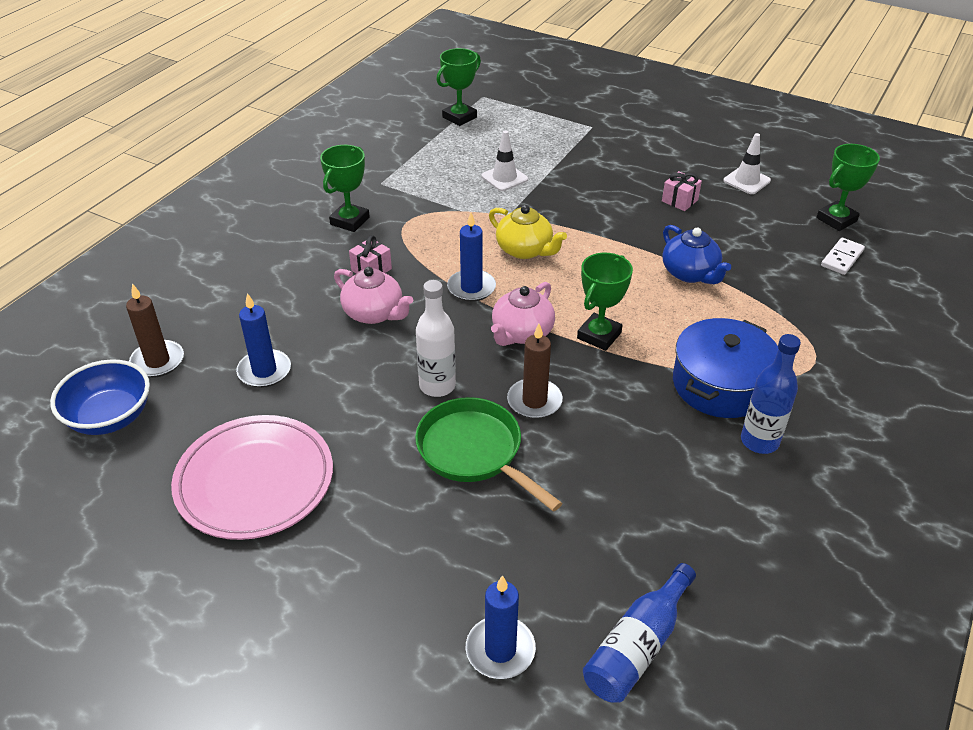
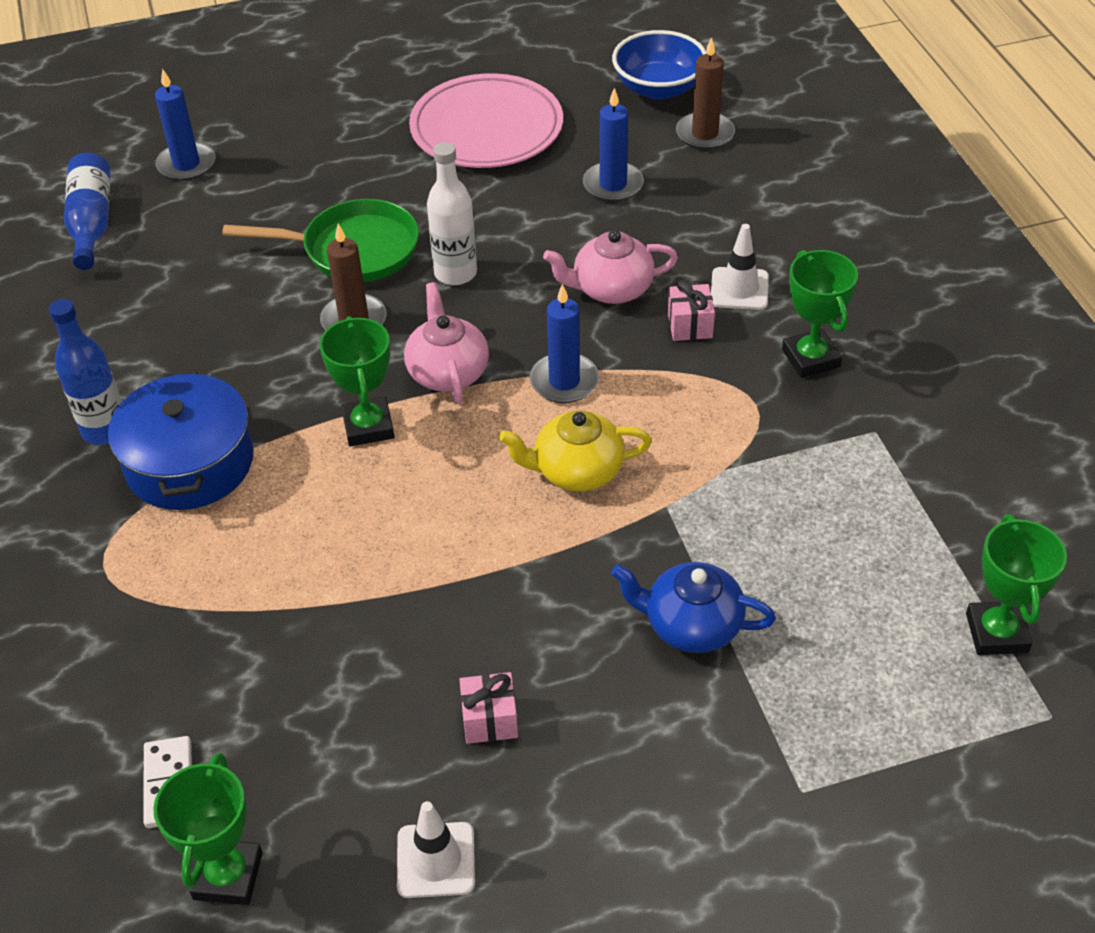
camera: 135 degrees right, 5 degrees up
(504, 178) = (759, 564): white traffic cone -> white traffic cone (739, 289)
(690, 273) = (350, 589): blue teapot -> blue teapot (691, 625)

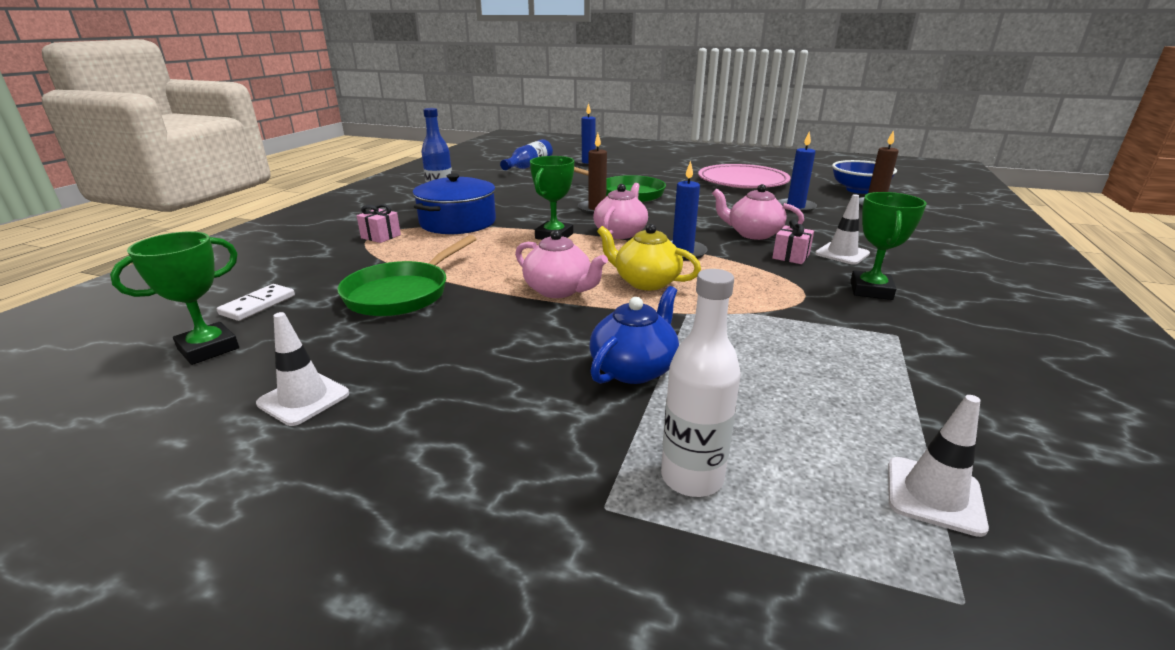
camera: 35 degrees right, 20 degrees down
(320, 657) = (402, 293): none -> green pan
(455, 273) = (669, 210): white bottle -> white bottle (692, 477)
(490, 719) = (441, 353): pink gift -> pink gift (381, 236)
(497, 543) = (559, 290): none -> pink teapot
(691, 625) = (634, 368): blue teapot -> blue teapot turned 75 degrees clockwise
(997, 633) = (934, 495): green trophy -> white traffic cone

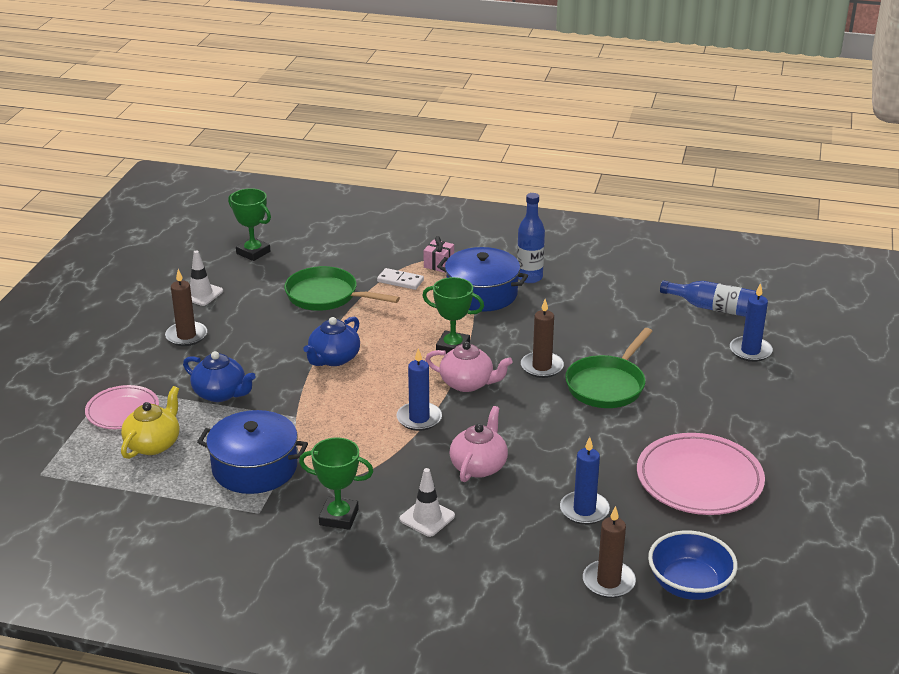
camera: 85 degrees right, 5 degrees up
(258, 305) = (308, 250): white domino -> white domino (400, 281)
(446, 409) = (186, 336): none -> brown candle
(559, 290) = (333, 359): pink teapot -> blue teapot
(645, 282) = (351, 398): yellow teapot -> yellow teapot (153, 444)
(692, 477) = (122, 411): white bottle -> pink plate
(790, 256) = (416, 482): pink gift -> none
(807, 338) = (255, 467): none -> blue pot
(934, 495) = (97, 483): white traffic cone -> none

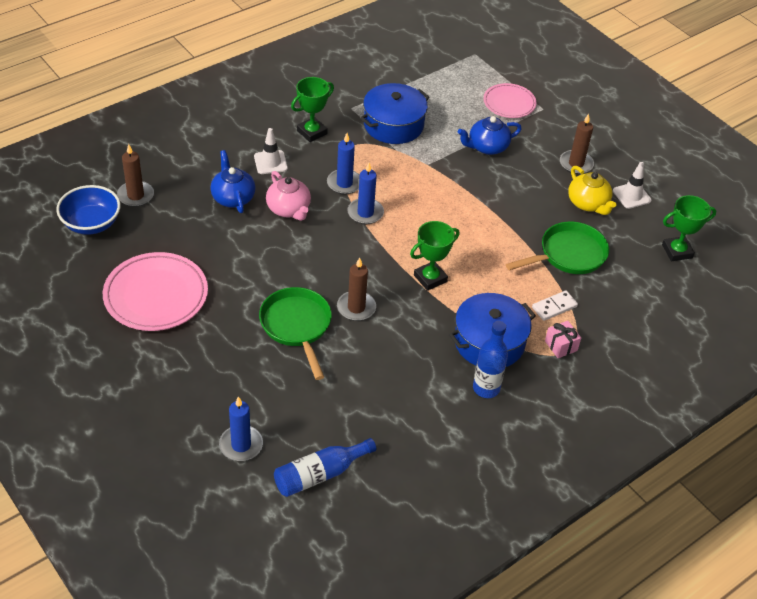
camera: 125 degrees right, 15 degrees up
(153, 444) = (460, 100): yellow teapot -> yellow teapot (588, 203)
(333, 359) = (477, 213): blue teapot -> blue teapot (233, 197)
(468, 383) = (378, 258): pink teapot -> none
(584, 510) = (197, 225): blue candle -> blue candle (344, 183)

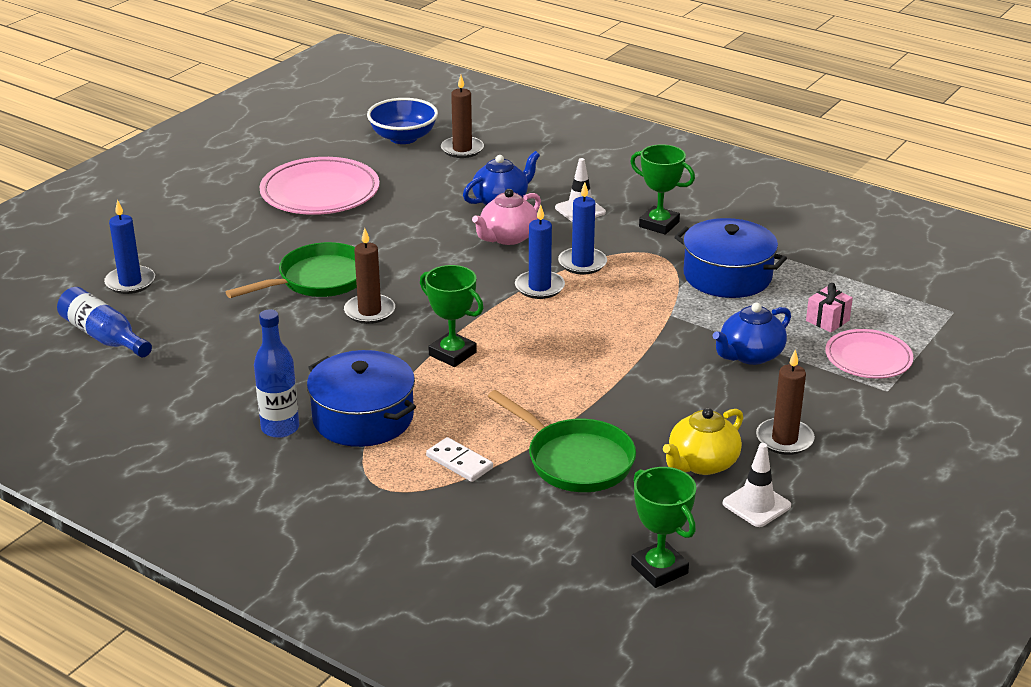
camera: 75 degrees right, 15 degrees down
(487, 147) = (750, 355): blue teapot -> blue teapot turned 90 degrees counterclockwise
(561, 346) = (387, 479): pink gift -> pink gift (827, 320)

